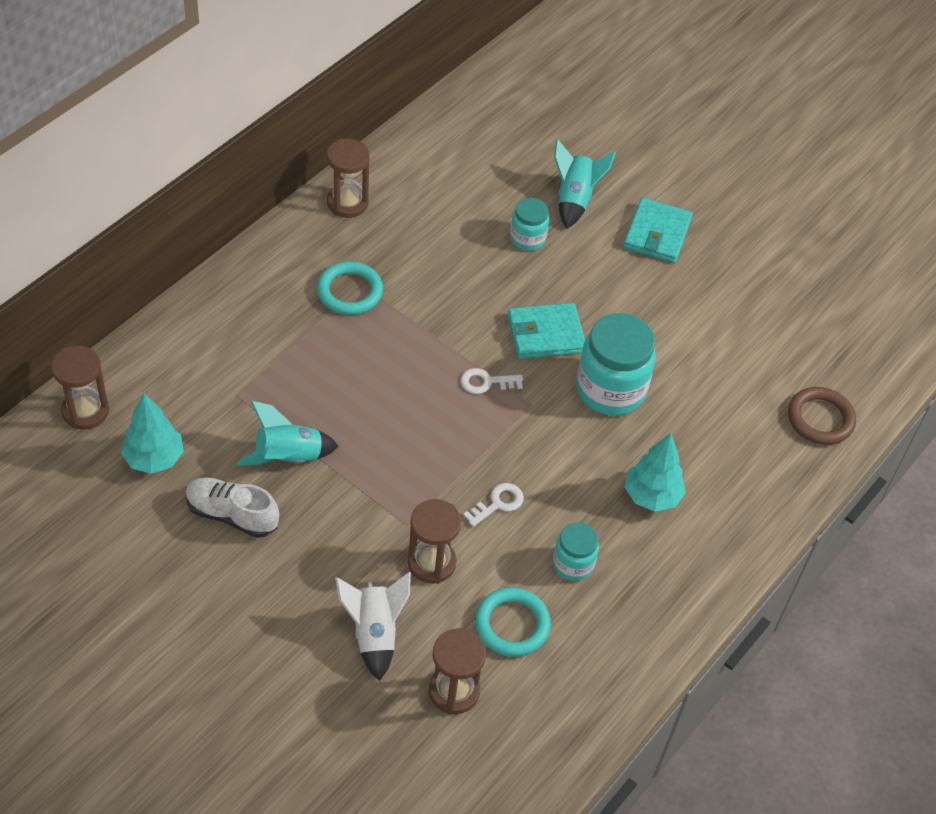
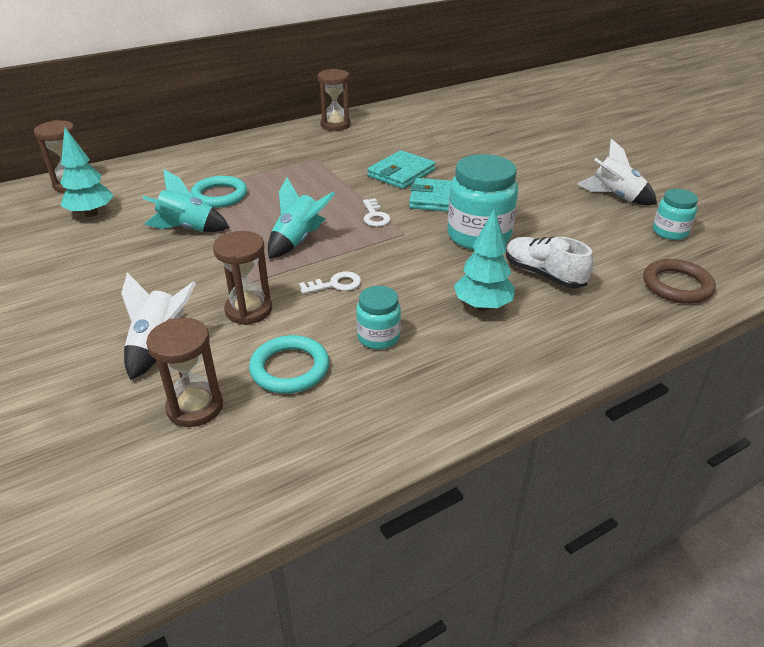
camera: 25 degrees right, 15 degrees down
(232, 515) = (115, 251): white shoe -> white shoe (543, 274)
(350, 291) = (305, 160): turquoise ring -> turquoise ring (219, 196)
(486, 382) = (375, 216): white key -> white key turned 120 degrees counterclockwise
(527, 238) = (455, 154): turquoise jar -> turquoise jar (670, 232)
(574, 199) = (502, 142): turquoise rocket -> turquoise rocket (298, 241)
(657, 234) = (561, 165): turquoise wallet -> turquoise wallet (401, 173)
(731, 284) = (615, 197): none -> white rocket

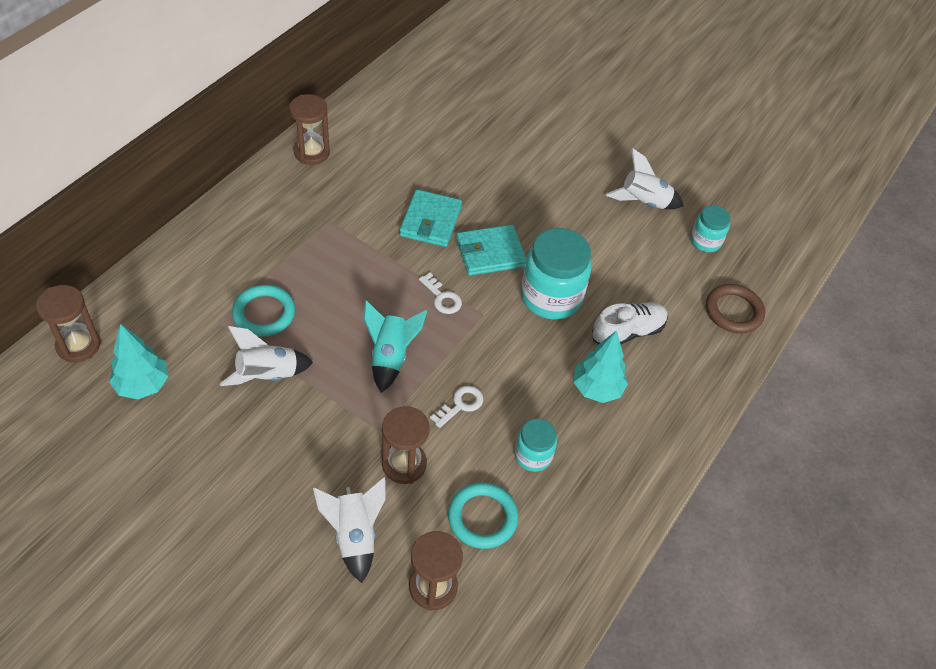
camera: 30 degrees left, 15 degrees up
(187, 229) = (267, 376): turquoise rocket -> white rocket
(543, 274) = (627, 332): white shoe -> white shoe turned 135 degrees clockwise

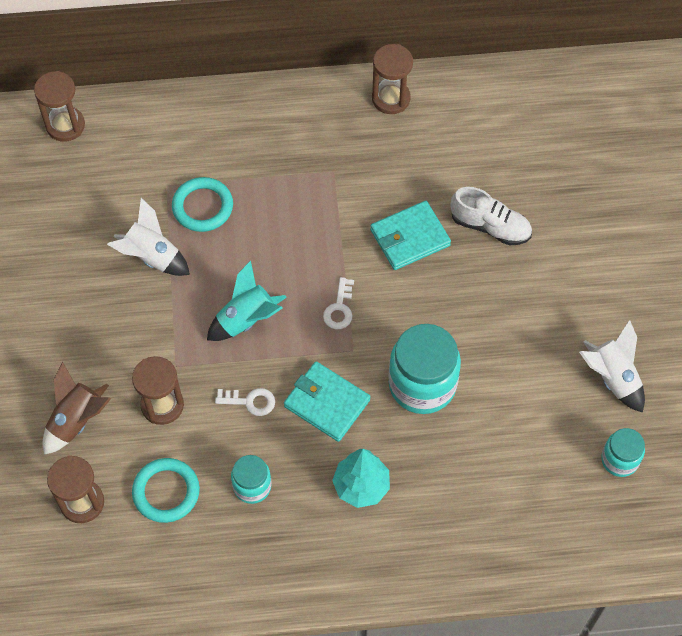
camera: 55 degrees right, 10 degrees up
(143, 385) = (71, 191): turquoise tree -> none
(354, 535) = (77, 420): white rocket -> brown rocket
(490, 253) = (422, 306): turquoise wallet -> turquoise wallet (327, 403)
(627, 332) = (445, 468): white shoe -> white shoe (490, 226)
(733, 311) = (557, 537): brown ring -> none

